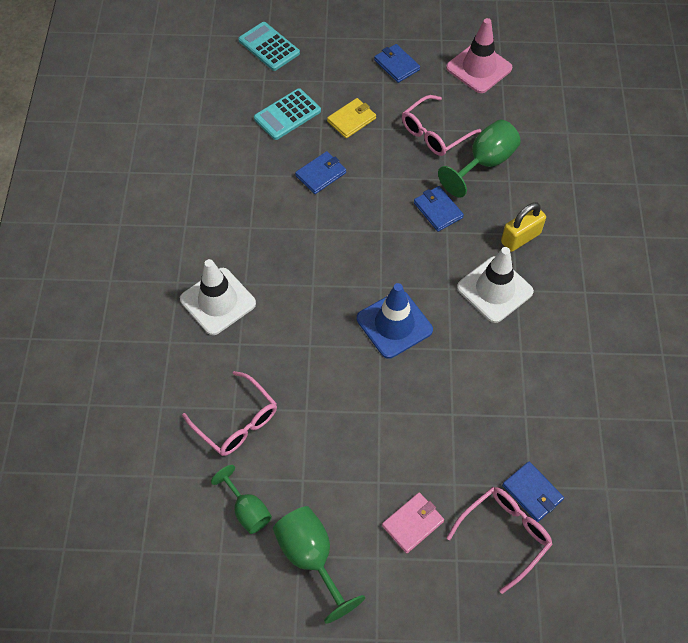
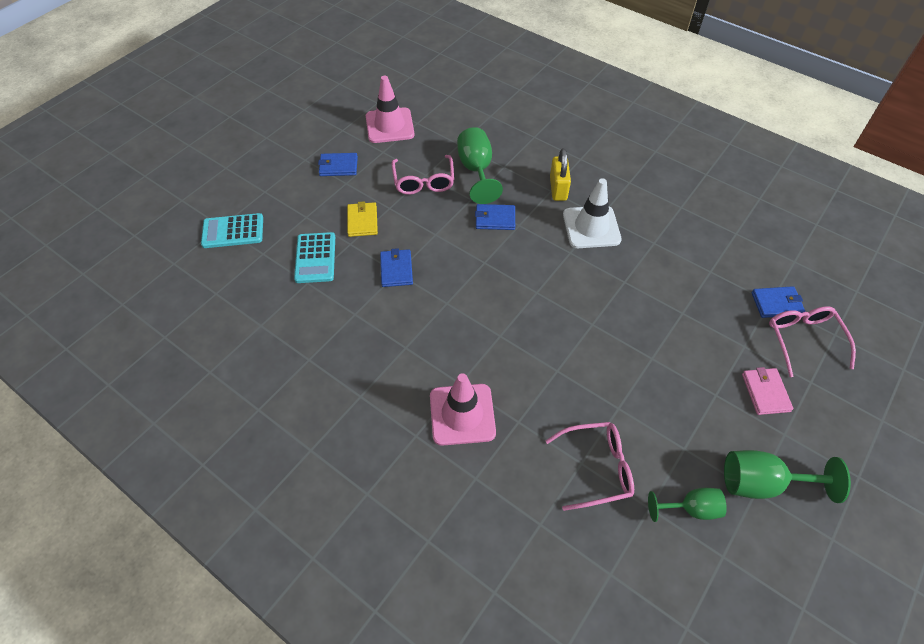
camera: 55 degrees left, 5 degrees down
(218, 301) = (462, 414): white traffic cone -> pink traffic cone
(394, 324) = (578, 303): blue traffic cone -> none

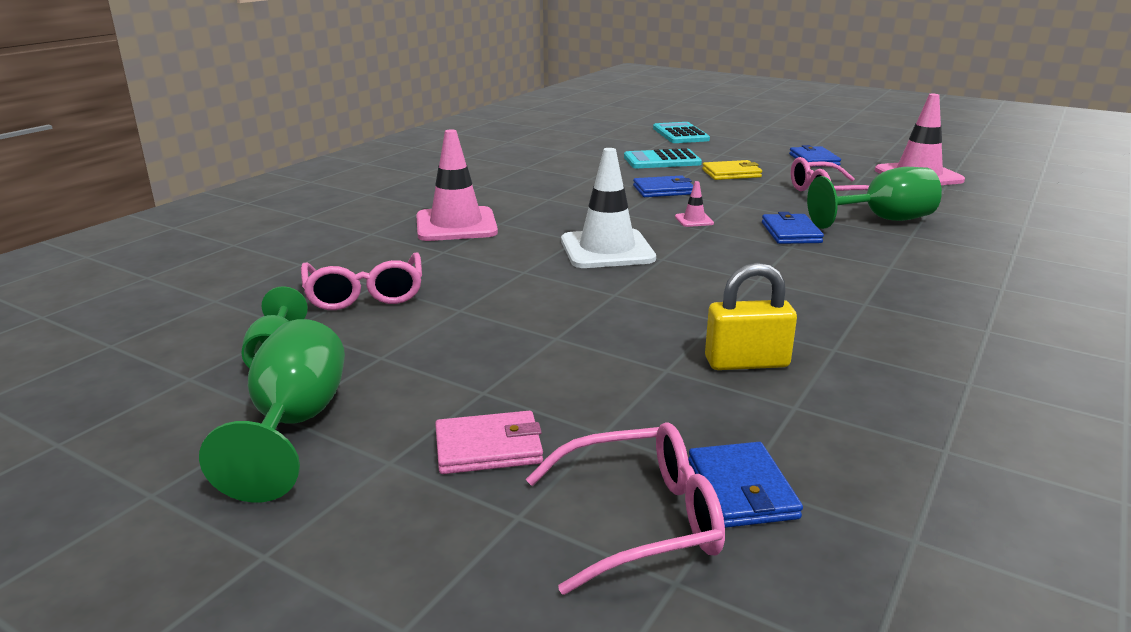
camera: 85 degrees right, 30 degrees down
(466, 263) = (694, 220): none -> pink traffic cone
(558, 188) = (900, 271): yellow padlock -> yellow padlock (746, 362)
(591, 227) = (829, 295): white traffic cone -> white traffic cone (607, 250)

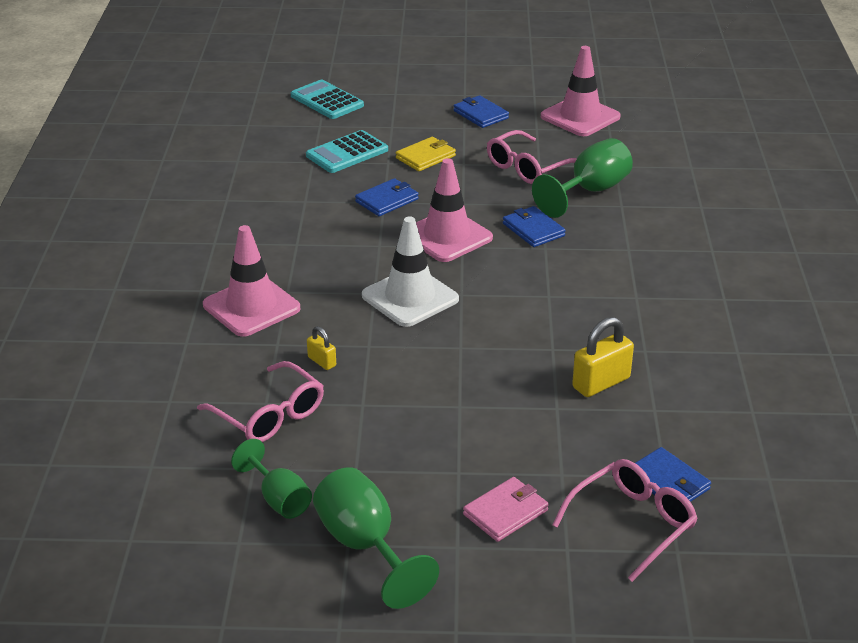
camera: 30 degrees left, 10 degrees up
(465, 271) = (322, 361): none -> yellow padlock
(694, 220) = (447, 236): pink traffic cone -> pink traffic cone, size x2.34

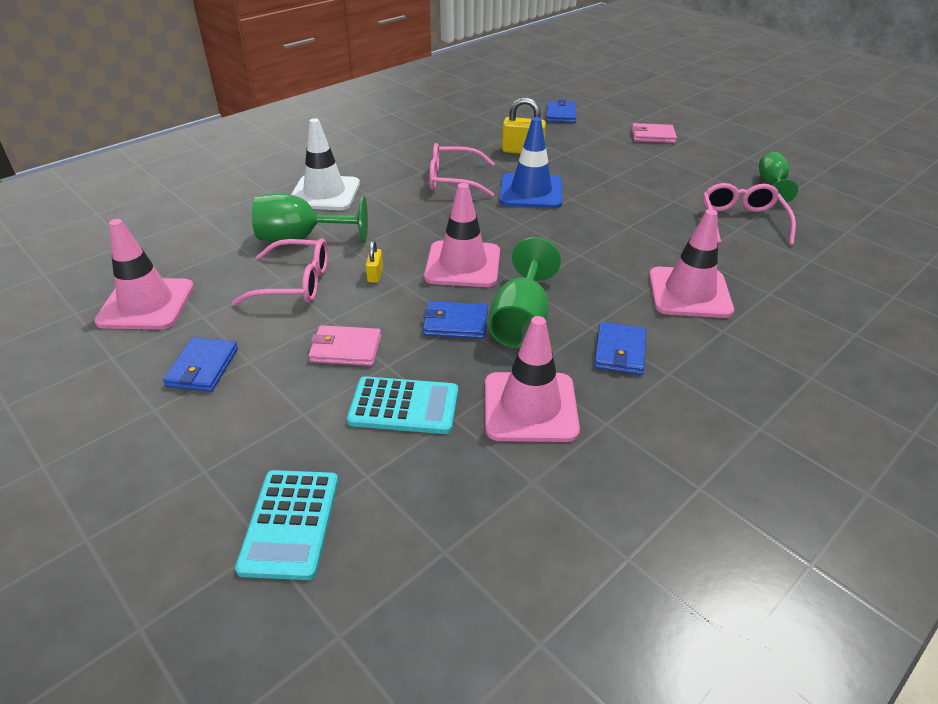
camera: 135 degrees left, 5 degrees up
(278, 185) = (530, 407): none -> pink traffic cone
(322, 361) = (673, 232): yellow padlock -> yellow padlock (375, 275)
(365, 546) = (740, 153): green goblet -> green goblet (521, 321)
(410, 297) = (559, 239): white traffic cone -> white traffic cone (324, 193)
(425, 157) = (345, 349): yellow wallet -> pink wallet
(506, 332) = (531, 192): none -> blue traffic cone
(533, 230) = (396, 235): blue wallet -> blue wallet (620, 351)
(632, 523) = (600, 112): pink glasses -> pink glasses (453, 180)

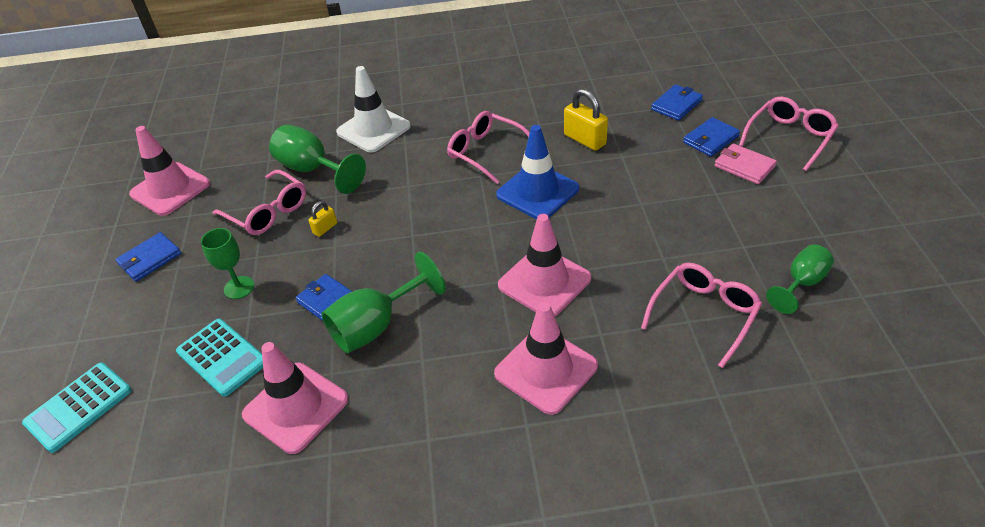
camera: 40 degrees right, 5 degrees up
(345, 349) = (239, 287): pink wallet -> green goblet
(463, 264) = (395, 248): pink traffic cone -> pink traffic cone (544, 282)
(620, 351) = (415, 396): blue wallet -> blue wallet (710, 139)
(659, 114) = (790, 138): none -> pink glasses

